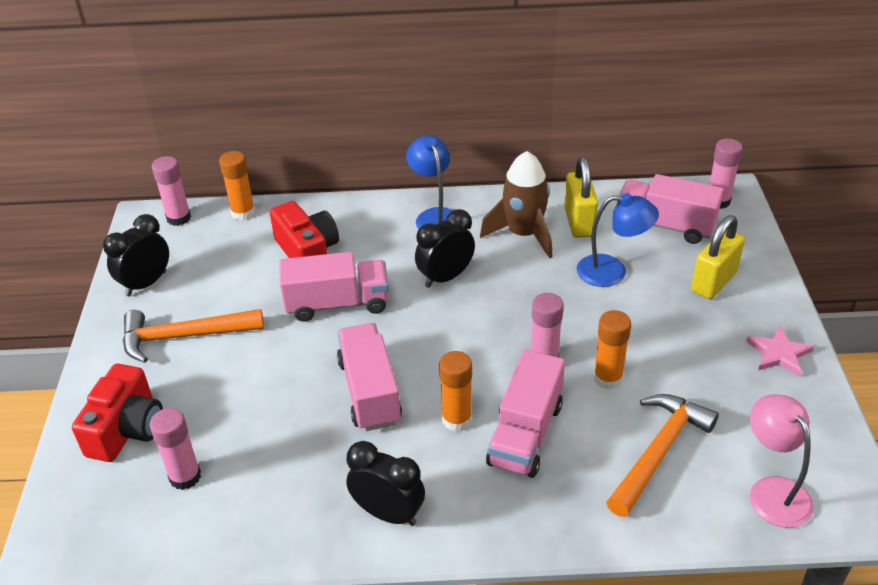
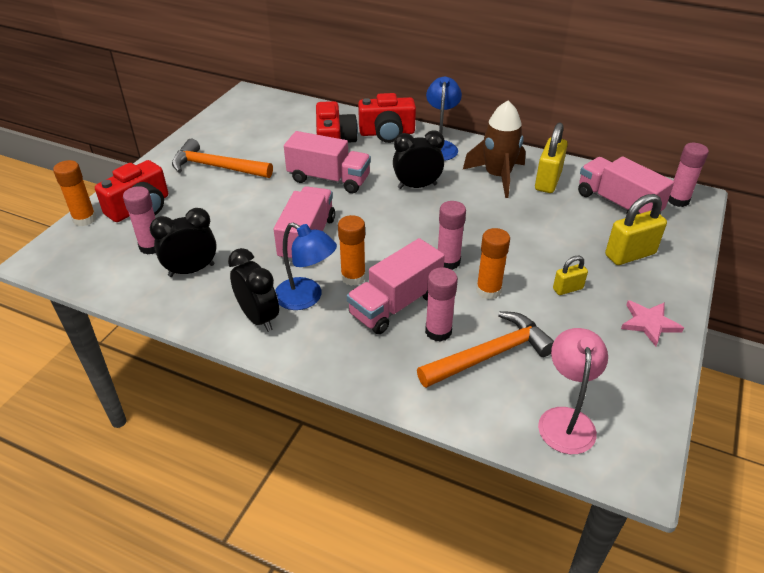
camera: 25 degrees right, 0 degrees up
(146, 284) = (218, 130): black clock -> black clock (191, 270)
(178, 218) = (268, 100): pink glue stick -> pink glue stick (438, 331)
(243, 212) = (311, 108): orange glue stick -> orange glue stick (84, 219)
(361, 218) = (387, 133): none -> red camera
(612, 271) = (549, 221): blue lamp -> blue lamp (306, 298)
(681, 345) = (567, 289): none -> yellow padlock

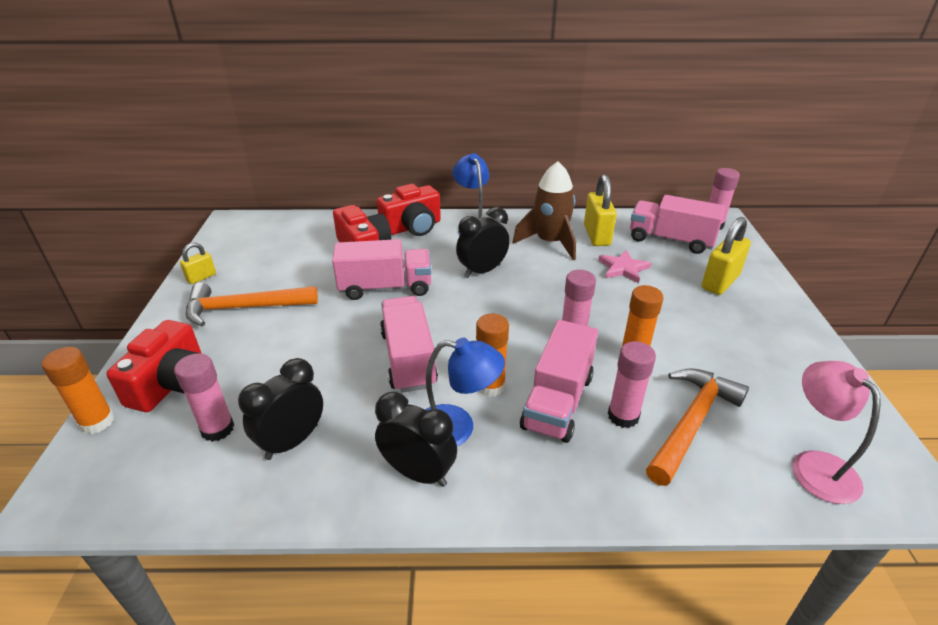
camera: 25 degrees left, 5 degrees down
(567, 289) = (699, 330): yellow padlock -> yellow padlock (201, 277)
(649, 323) = (791, 340): pink star -> pink star (623, 268)

